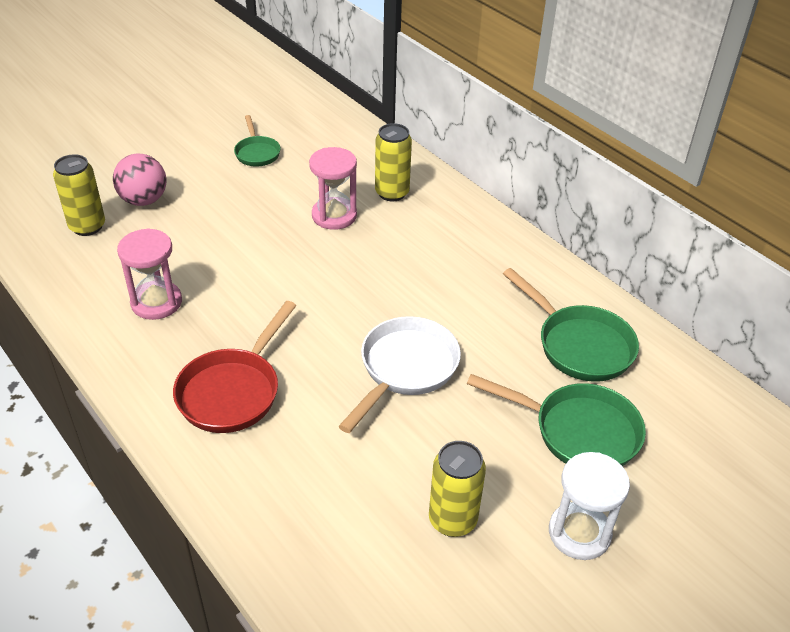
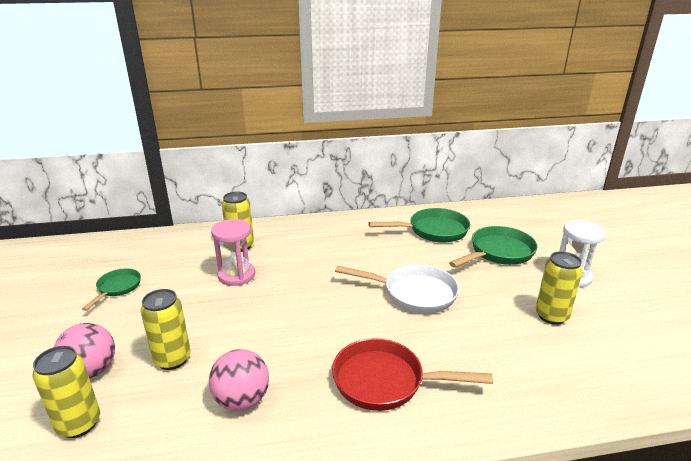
camera: 60 degrees left, 15 degrees down
(156, 302) = (242, 400): pink hourglass -> pink ball
(183, 237) = (172, 359): none -> yellow can
(233, 391) = (385, 381): red pan -> red pan turned 135 degrees clockwise
(257, 153) = (117, 288): green pan -> green pan turned 90 degrees counterclockwise
(405, 369) = (414, 293): white pan -> white pan turned 135 degrees clockwise

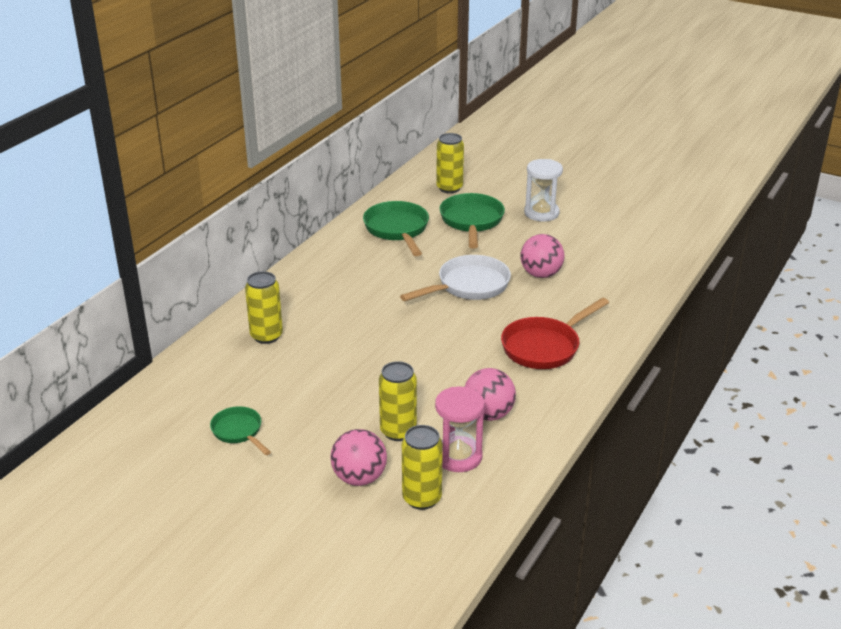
camera: 50 degrees left, 5 degrees up
(236, 275) = (317, 357): pink hourglass -> pink hourglass (458, 456)
(433, 231) = (397, 230): green pan -> green pan turned 45 degrees counterclockwise
(489, 321) = (541, 274): none -> pink ball
(551, 316) = (568, 248): yellow can -> yellow can (449, 188)

